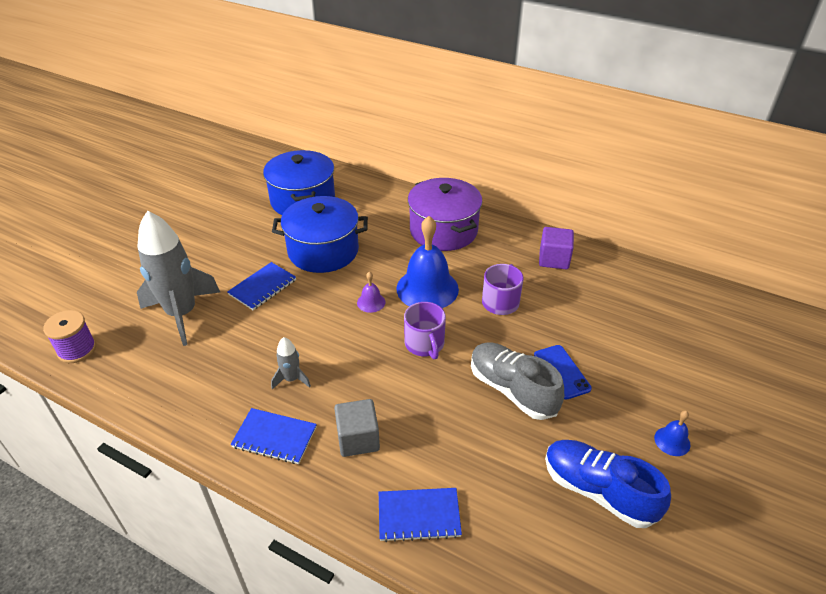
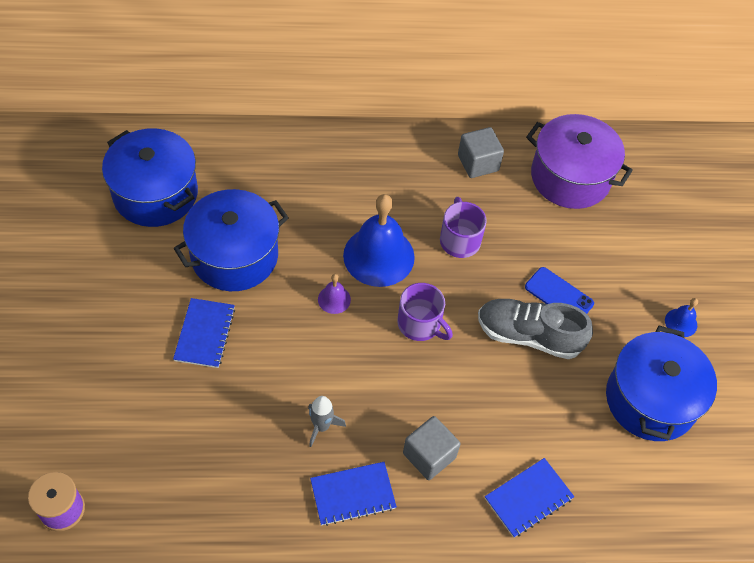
camera: 35 degrees left, 15 degrees up
(182, 313) = (142, 409): grey rocket -> none
(443, 230) = (345, 171): purple pot -> purple pot (570, 177)
(554, 259) = (478, 163): purple cube -> grey cube
(598, 491) = (650, 400): blue shoe -> blue pot

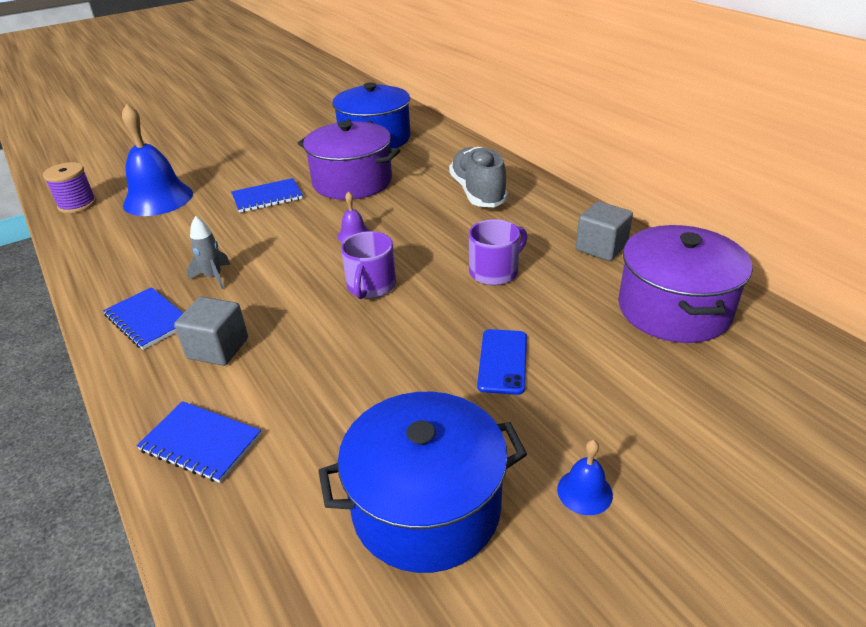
camera: 65 degrees right, 20 degrees down
(234, 255) = (352, 182): blue pot -> purple pot
(378, 256) = (424, 238): blue bell -> blue bell (158, 199)
(529, 336) = (424, 360): grey shoe -> grey shoe (478, 192)

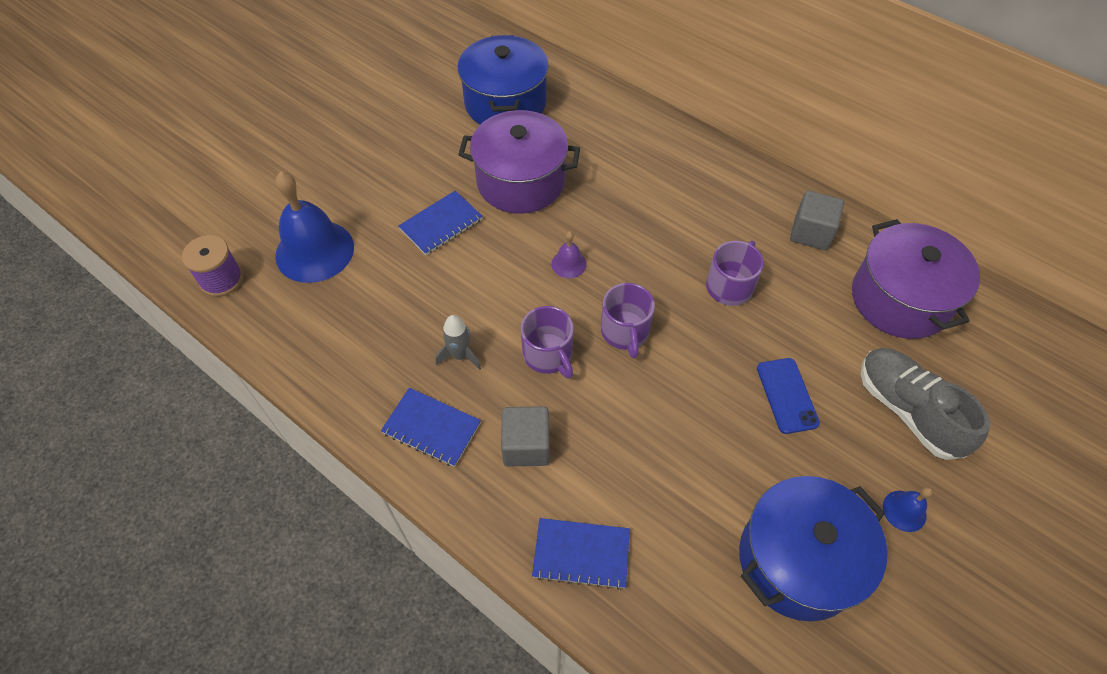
camera: 20 degrees left, 20 degrees up
(289, 290) = (548, 355): none -> purple mug
(478, 192) = (661, 174): grey shoe -> grey shoe (907, 410)

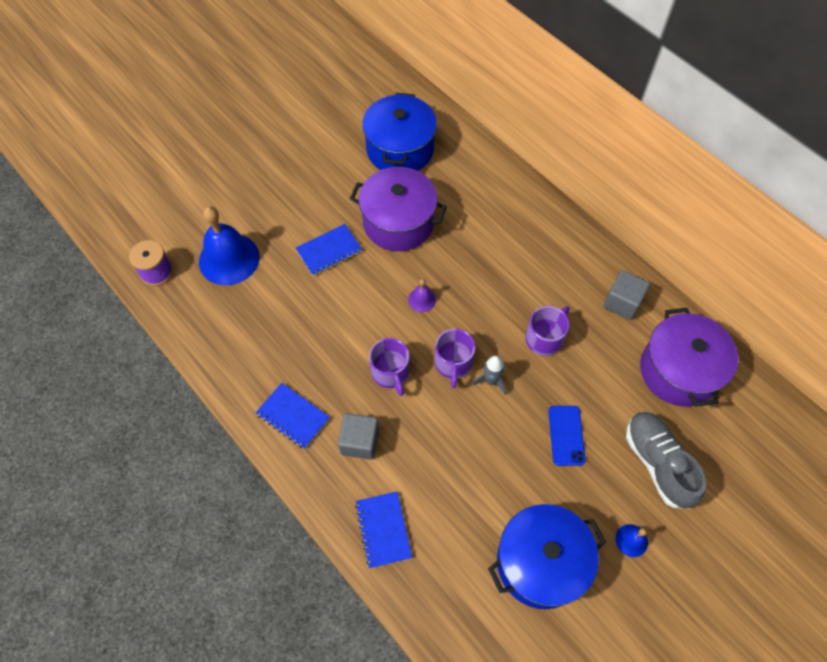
camera: 10 degrees right, 5 degrees up
(460, 355) = (324, 362): grey rocket -> grey rocket (491, 381)
(581, 554) = (383, 530): blue notebook -> blue notebook turned 60 degrees clockwise

